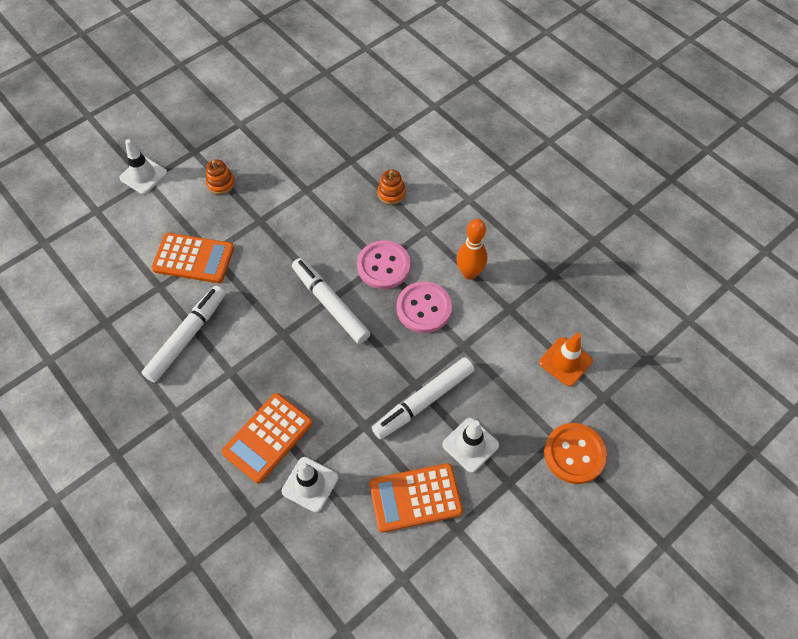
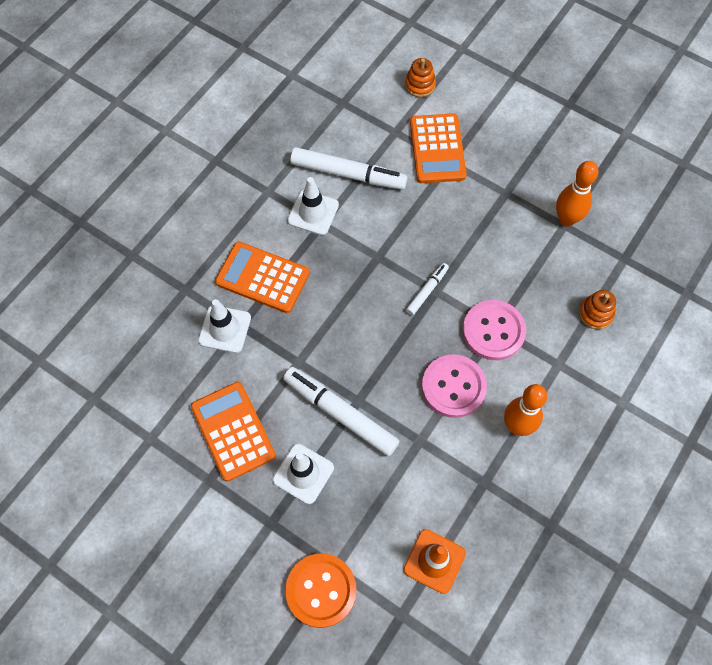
camera: 75 degrees right, 5 degrees up
(143, 175) = (519, 71): white traffic cone -> white traffic cone (313, 213)
(221, 183) = (538, 142): orange stacking toy -> orange stacking toy (420, 85)
(302, 186) = (566, 219): none -> orange bowling pin
(330, 304) = (427, 291): white marker -> white marker, size x0.52

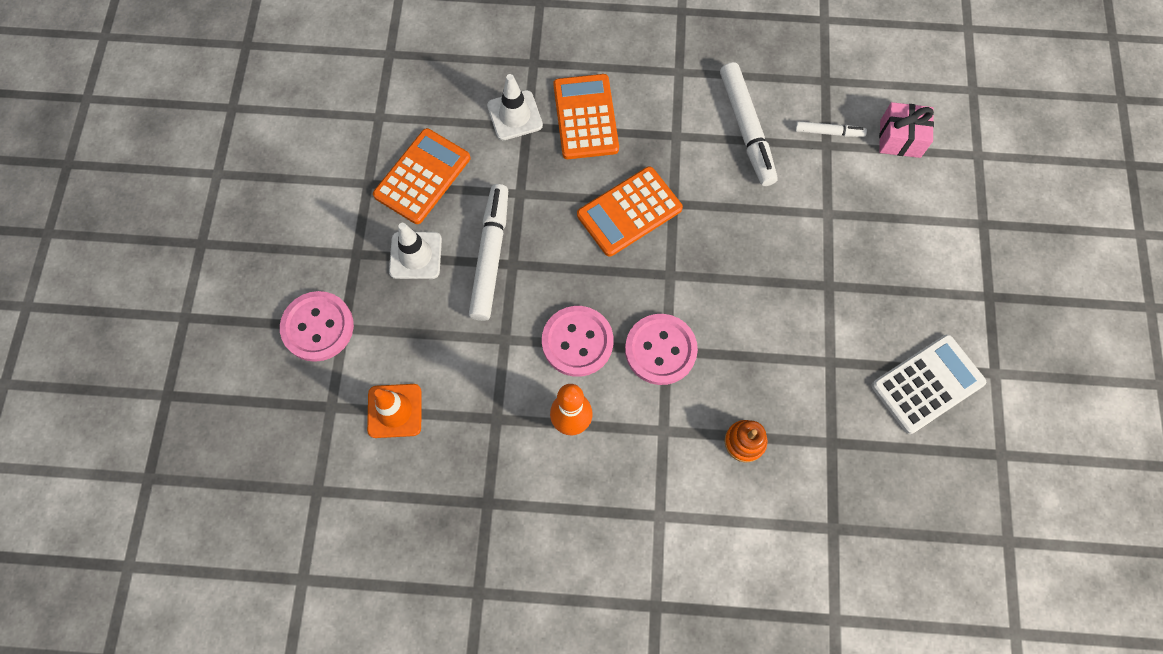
camera: 60 degrees right, 5 degrees up
(313, 213) = (682, 122): white traffic cone -> none
(321, 590) = (318, 327): orange button -> pink button
(420, 85) = (900, 138): orange stacking toy -> pink gift
(427, 291) = (665, 266): white marker -> white marker (828, 132)
(437, 149) = (834, 194): orange calculator -> orange calculator (629, 212)
(566, 219) = (838, 361): orange bowling pin -> none
(612, 176) = (927, 384): none -> white calculator

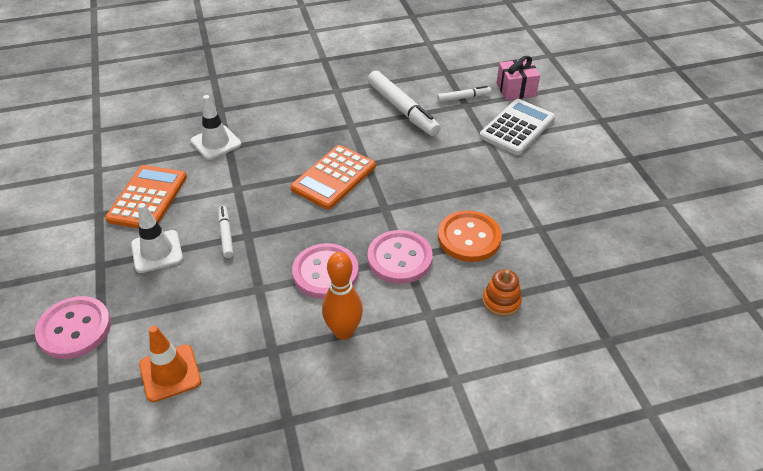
camera: 20 degrees left, 25 degrees down
(490, 256) = (226, 234): white marker -> white marker, size x0.52
(585, 117) = (274, 131): orange calculator -> none
(745, 348) = (469, 238): none -> orange button
(927, 384) = (621, 222): white calculator -> white calculator (517, 128)

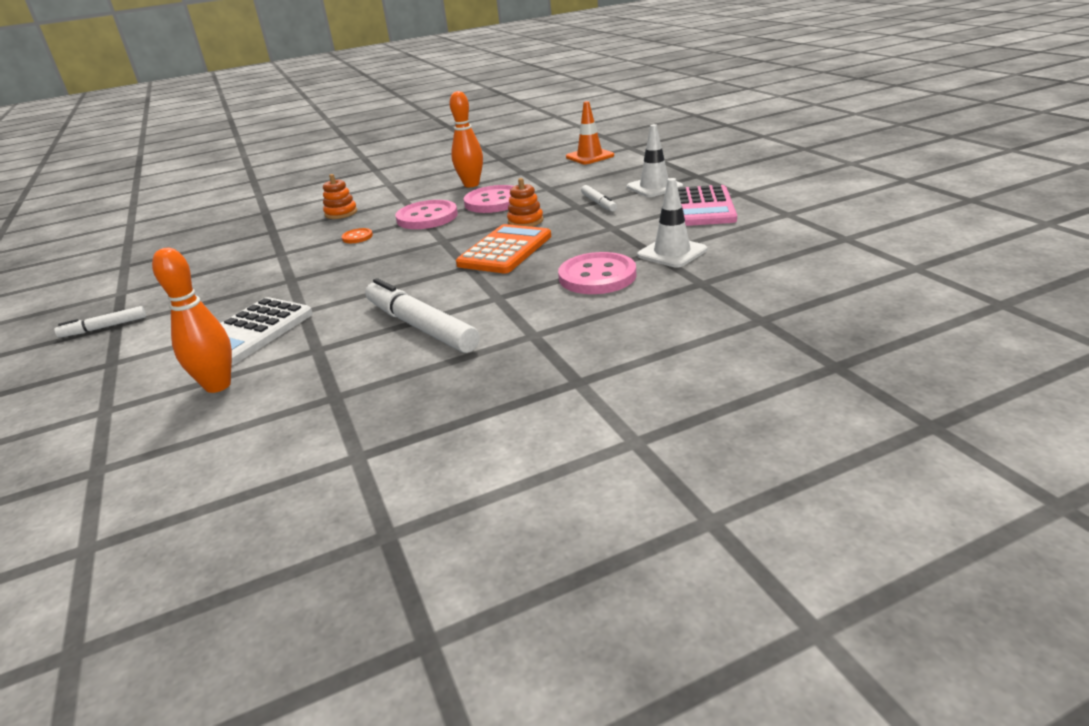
camera: 175 degrees right, 15 degrees down
(74, 329) = (677, 156): pink button -> pink button (597, 276)
(148, 198) = (702, 207): orange calculator -> pink calculator
(304, 220) = (525, 221): none -> orange stacking toy
(463, 98) = (316, 358): white marker -> white marker (104, 327)
(469, 238) = (357, 237): orange button -> orange button, size x0.48
(516, 90) = (218, 385): pink gift -> orange bowling pin

